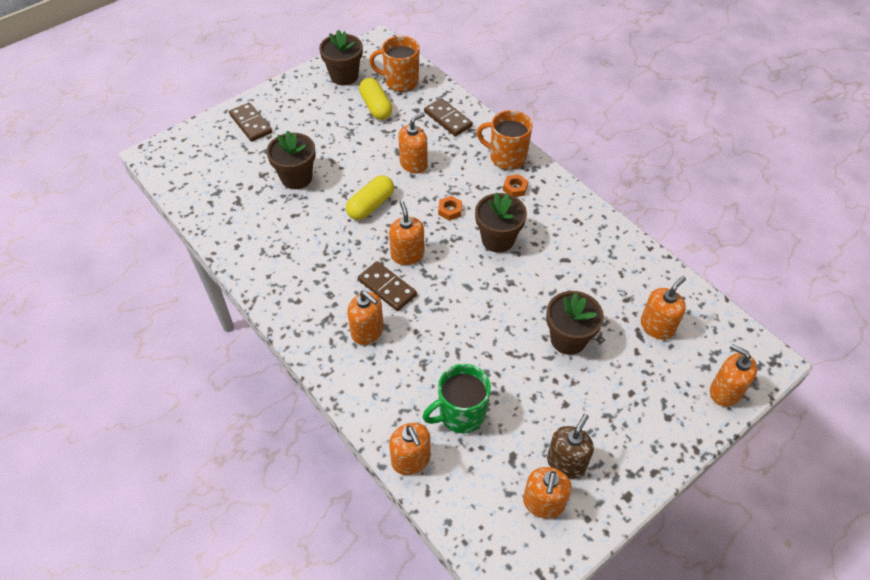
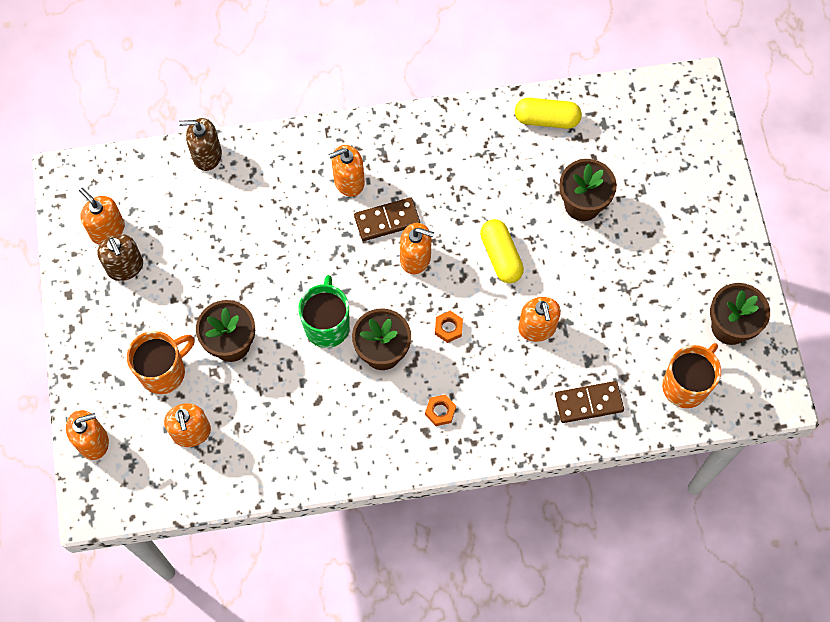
camera: 120 degrees right, 15 degrees up
(250, 124) = (695, 193): brown domino -> none
(376, 107) = (654, 335): yellow capsule -> yellow capsule (546, 119)
(411, 460) = (207, 155): orange soap dispenser -> brown soap dispenser
(460, 414) = (220, 212): green mug -> green mug (327, 325)
(506, 157) = (491, 431): orange mug -> orange mug (164, 372)

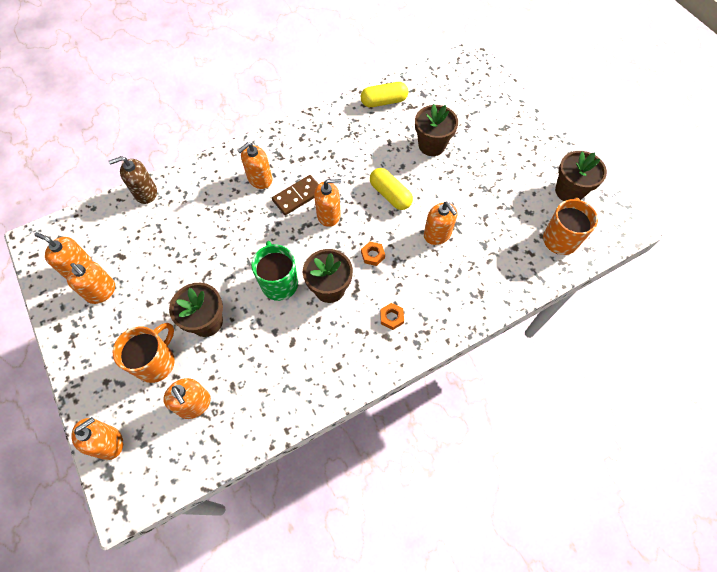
camera: 20 degrees left, 5 degrees down
(125, 267) = (101, 291): brown soap dispenser -> orange soap dispenser
(588, 403) = (498, 274): brown domino -> none

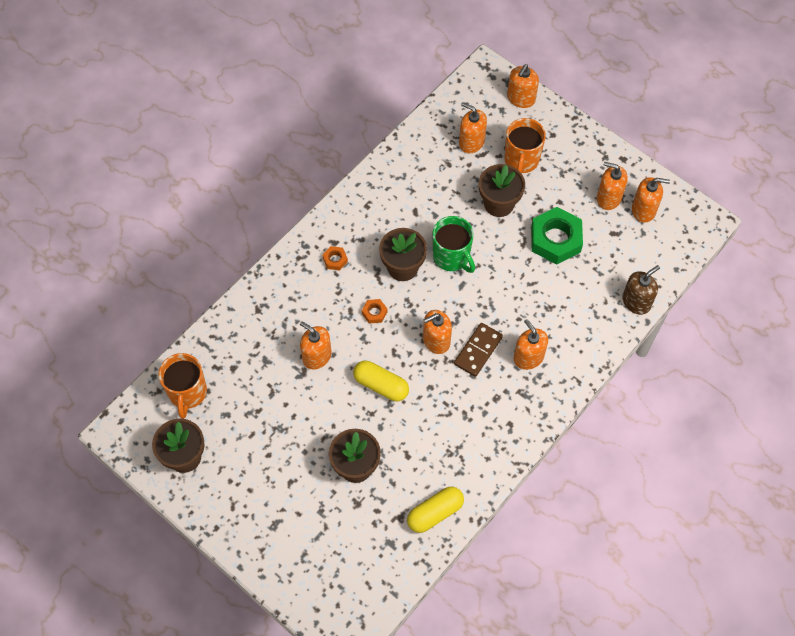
camera: 160 degrees right, 0 degrees up
(176, 268) = (555, 239): none -> green nut
(260, 179) = (528, 357): orange soap dispenser -> orange soap dispenser turned 60 degrees counterclockwise

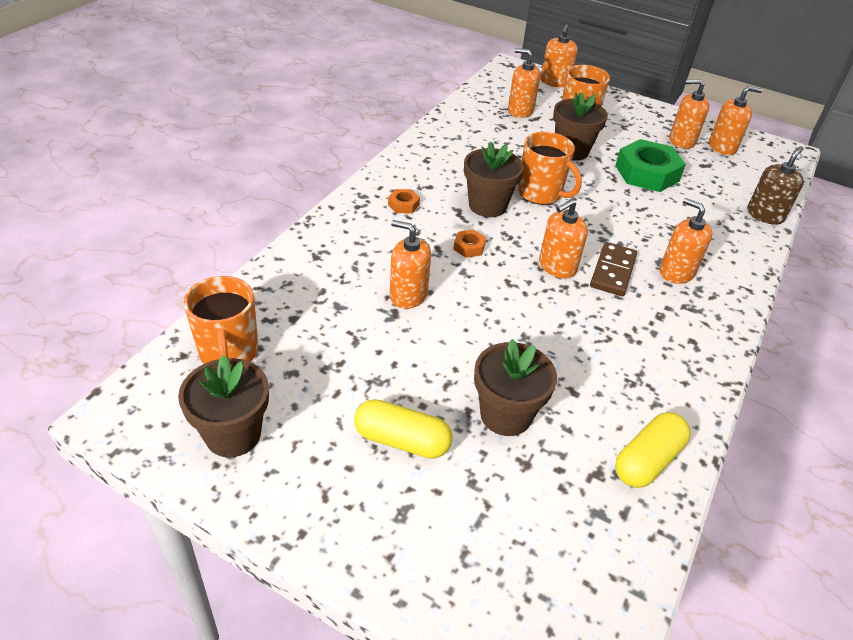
camera: 15 degrees left, 20 degrees down
(381, 385) = (505, 317): yellow capsule -> yellow capsule (402, 440)
(452, 257) = (541, 193): green mug -> orange mug

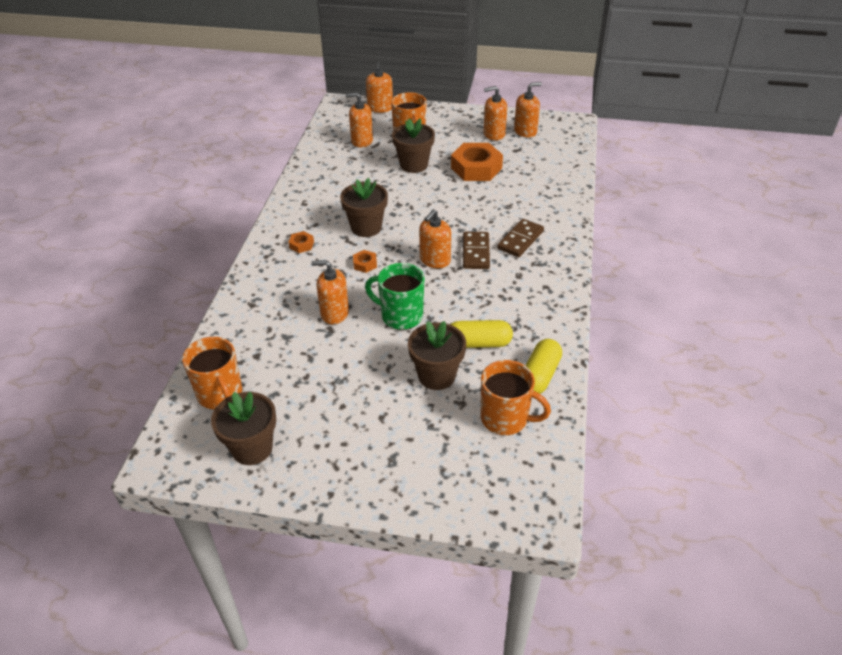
camera: 15 degrees left, 0 degrees up
(402, 440) = (372, 414): yellow capsule -> yellow capsule (478, 343)
(488, 322) = (400, 316): none -> green mug
(541, 193) = (403, 206): orange mug -> orange mug (505, 418)
(647, 173) = (476, 168): green nut -> orange nut
(676, 272) = (520, 240): orange soap dispenser -> brown domino
(765, 215) = (570, 178): brown soap dispenser -> none

